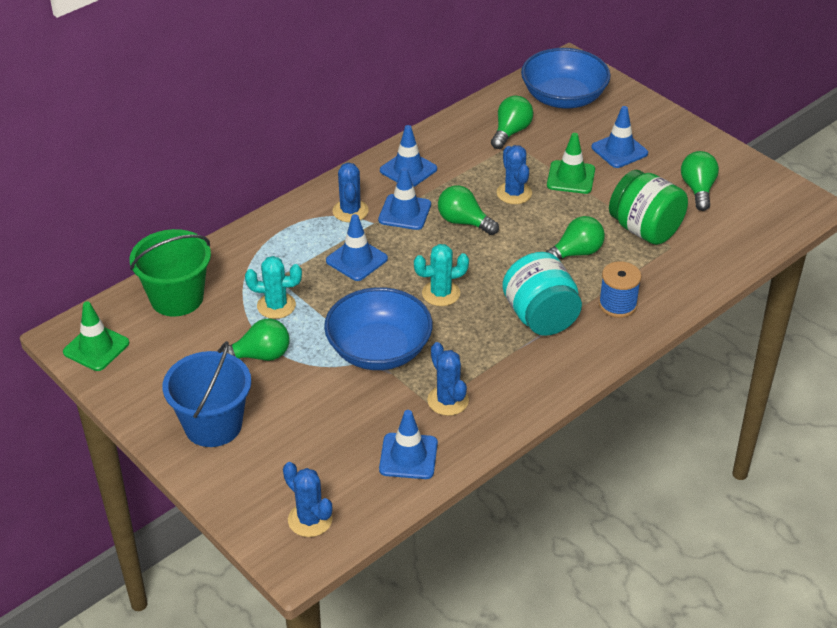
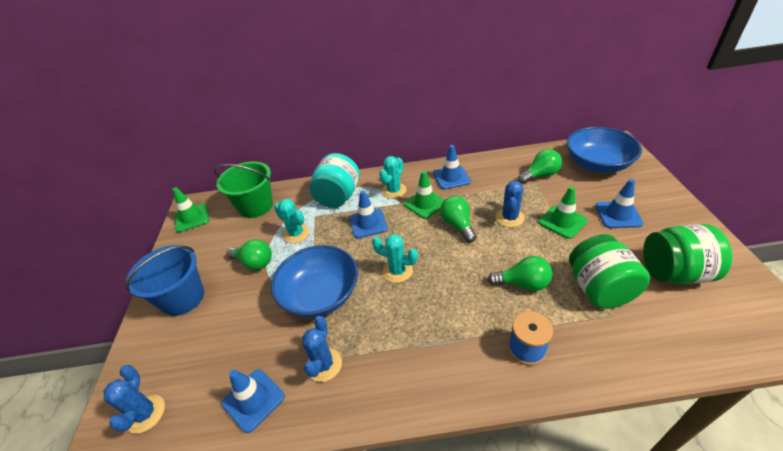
camera: 40 degrees right, 0 degrees up
(350, 211) = (394, 191): blue cactus -> turquoise cactus
(404, 212) = (425, 204): blue traffic cone -> green traffic cone
(540, 317) = (452, 327): turquoise jar -> turquoise jar (338, 197)
(698, 189) = (674, 272): green light bulb -> green jar

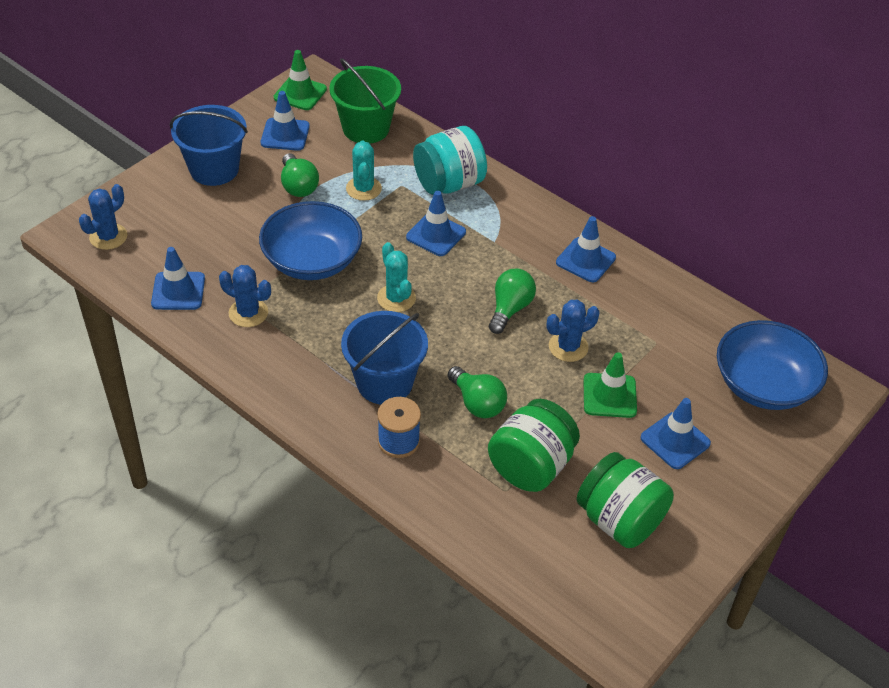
camera: 40 degrees right, 5 degrees up
(209, 244) = (285, 135): none -> blue traffic cone
(324, 365) = (248, 313): blue cactus -> blue cactus turned 60 degrees clockwise
(394, 191) = (508, 223): turquoise cactus -> none
(425, 204) = (515, 263): green traffic cone -> none
(464, 322) = (384, 382): none -> blue bucket
(540, 175) = (678, 339): green light bulb -> none

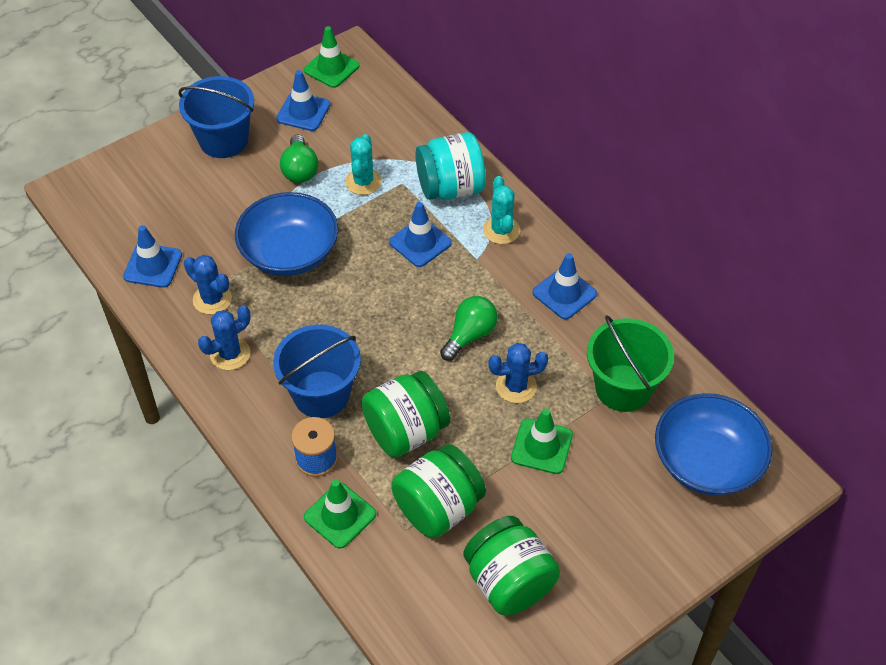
camera: 15 degrees right, 5 degrees up
(108, 237) = (104, 198): blue cactus -> blue cactus (230, 354)
(366, 128) = (385, 115): green bucket -> green bucket (623, 388)
(396, 298) = (360, 306): turquoise cactus -> turquoise cactus (501, 230)
(438, 488) = (340, 515): none -> green traffic cone
(477, 403) = (406, 432): green light bulb -> green jar
(675, 441) = (593, 507): blue traffic cone -> none

